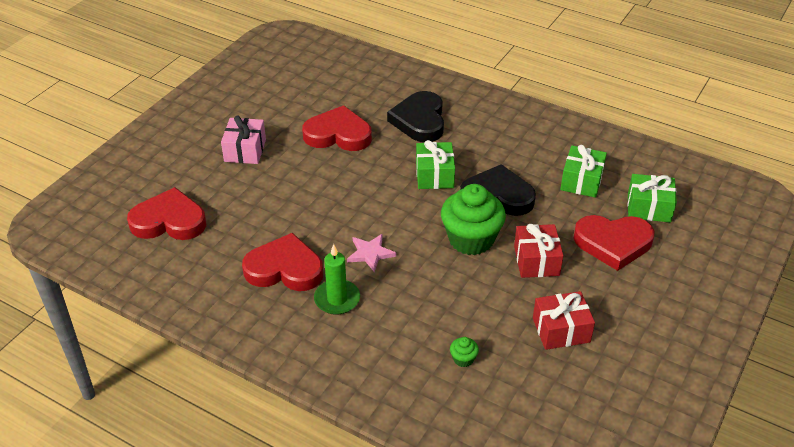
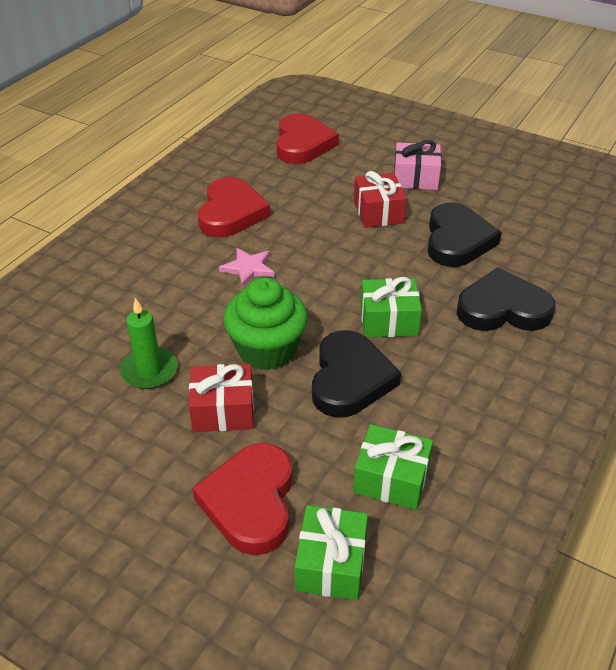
camera: 90 degrees right, 0 degrees up
(337, 299) = (183, 247): green candle -> green candle (149, 370)
(338, 134) = (457, 240): red heart -> black heart
(463, 359) = (78, 336): green cupcake -> none
(561, 330) = (99, 424): red gift -> red gift (378, 212)

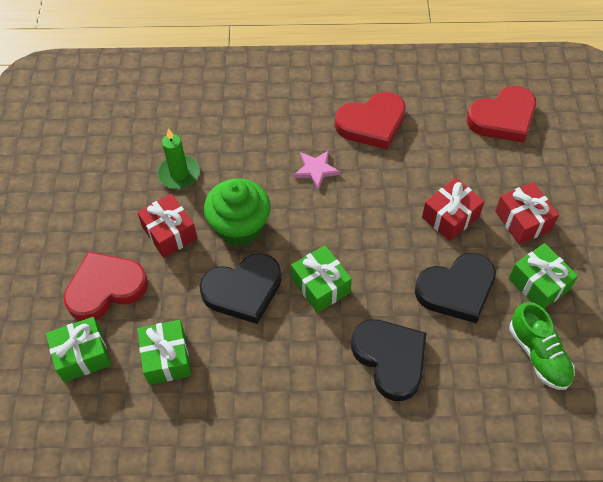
camera: 60 degrees right, 15 degrees up
(415, 178) = (523, 221): pink gift -> red gift
(484, 196) = (538, 284): none -> green gift
(551, 225) = (538, 354): none -> green shoe

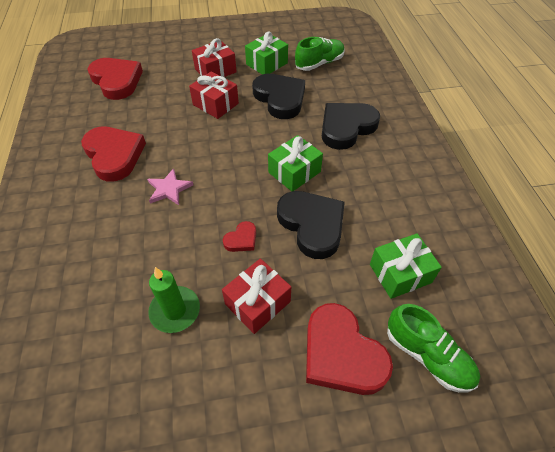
camera: 100 degrees left, 5 degrees down
(82, 355) = (427, 355): green gift -> green shoe
(240, 227) = (241, 239): green cupcake -> red heart

